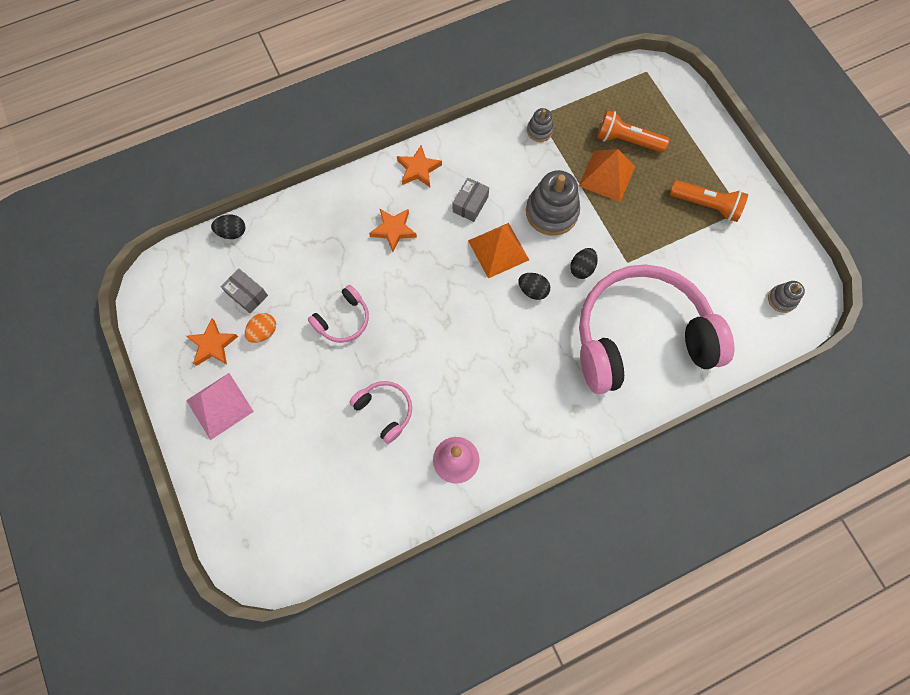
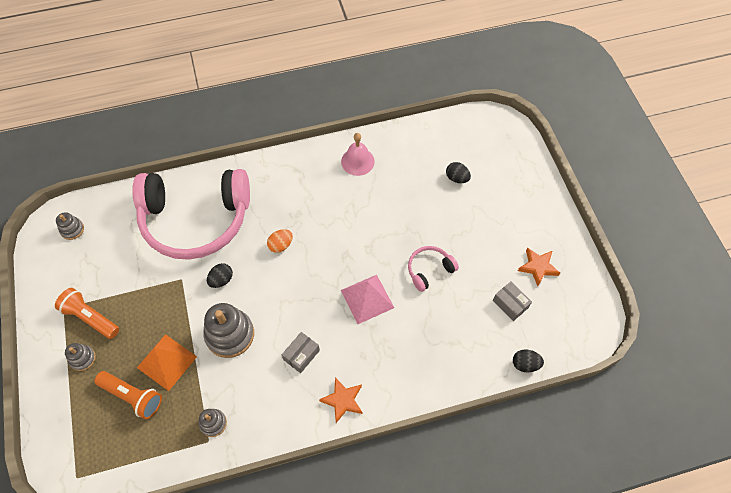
camera: 170 degrees left, 10 degrees down
(219, 406) = (530, 221): pink pyramid -> pink pyramid (367, 298)
(263, 332) = (496, 271): orange egg -> orange egg (281, 245)
(385, 410) = (404, 199): pink headphones -> none
(393, 230) = (376, 341): orange star -> none
(498, 250) = (287, 307): orange pyramid -> none
(533, 290) = (268, 268): black egg -> black egg (457, 178)
(693, 166) = (82, 358): none -> grey stacking toy

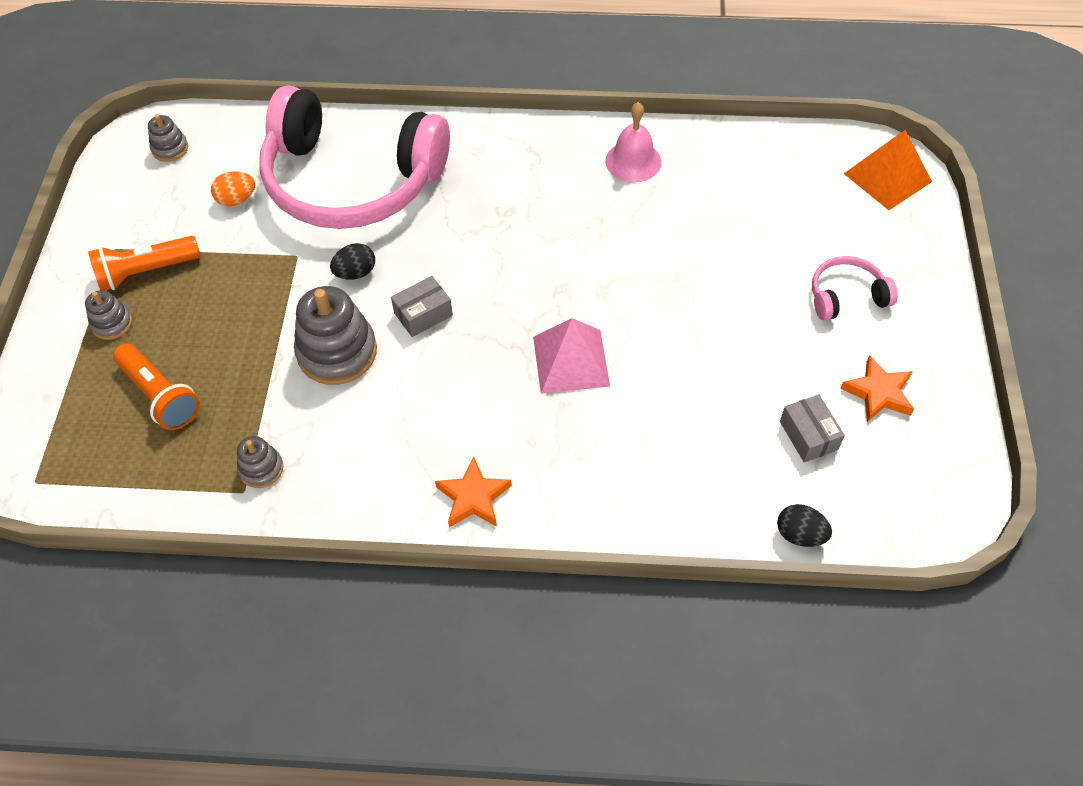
camera: 20 degrees right, 5 degrees down
(90, 318) = (146, 272): orange flashlight -> orange flashlight turned 75 degrees counterclockwise
(167, 362) = (229, 363): orange pyramid -> orange pyramid (887, 177)
(281, 245) = (465, 248): orange egg -> orange egg (236, 199)
(301, 355) = (434, 412): grey box -> grey box (423, 314)
(429, 270) = (689, 347): pink headphones -> pink headphones (846, 296)
(457, 178) = (787, 225): black egg -> none

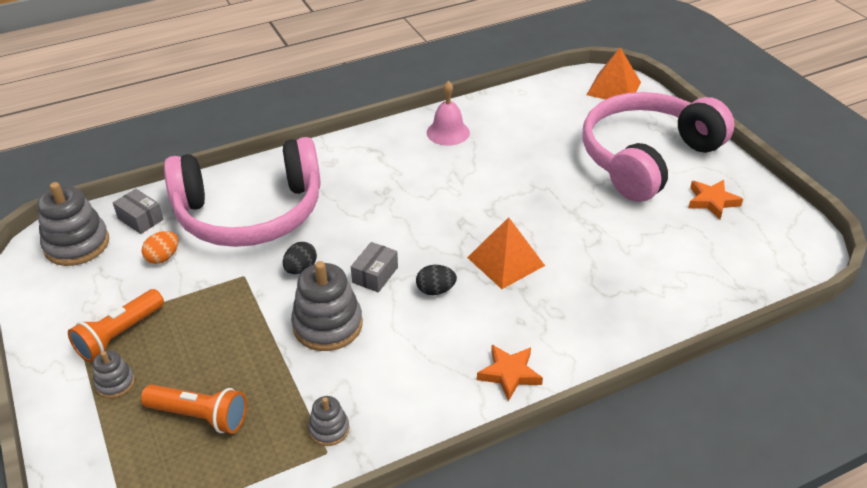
camera: 30 degrees left, 15 degrees down
(170, 148) = (77, 244): grey stacking toy -> grey stacking toy, size x1.93
(571, 361) = (505, 261): pink pyramid -> orange pyramid
(800, 534) = (739, 298): black egg -> black egg (435, 290)
(808, 435) = (693, 241): grey box -> grey box (140, 219)
(846, 296) = (646, 157): pink headphones -> pink headphones, size x2.45

